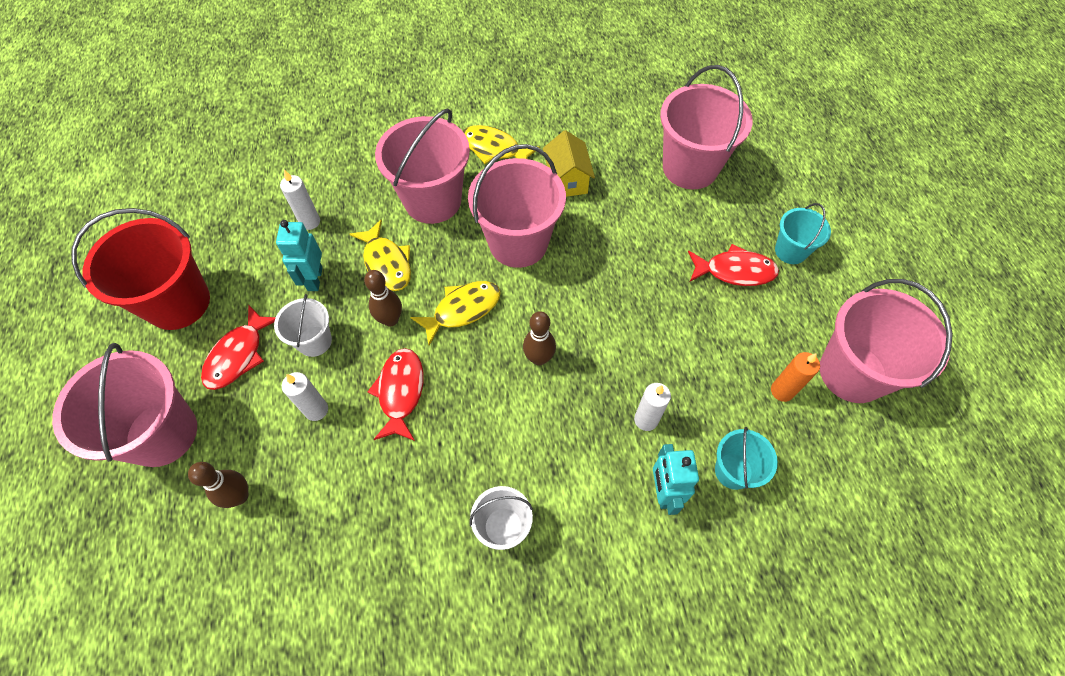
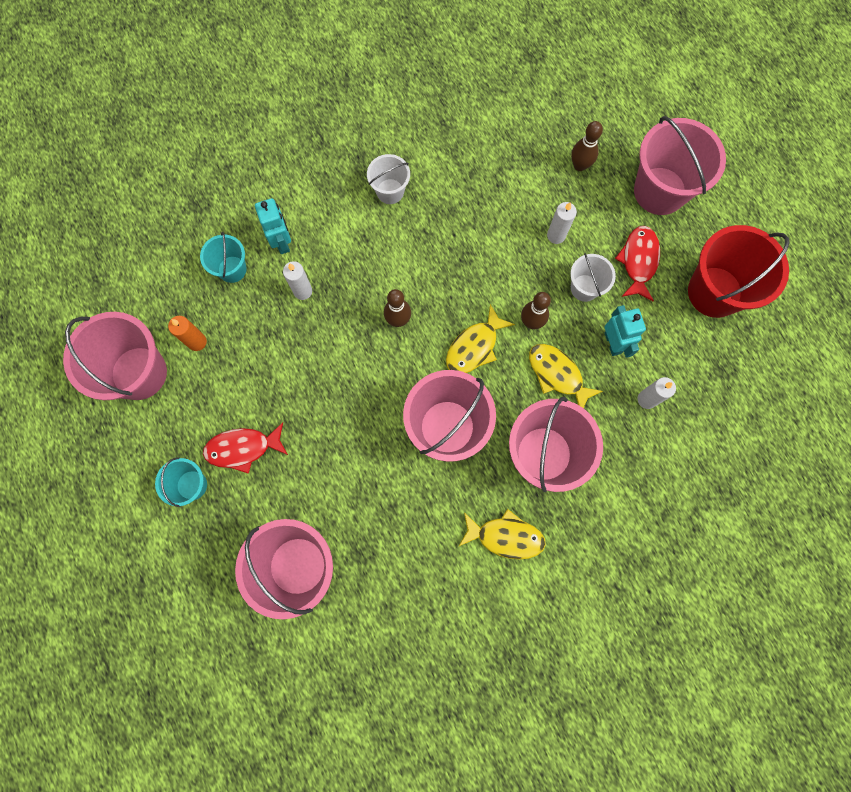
camera: 165 degrees right, 15 degrees up
(400, 392) = (498, 265): red fish -> none
(567, 180) = (420, 515): yellow house -> none

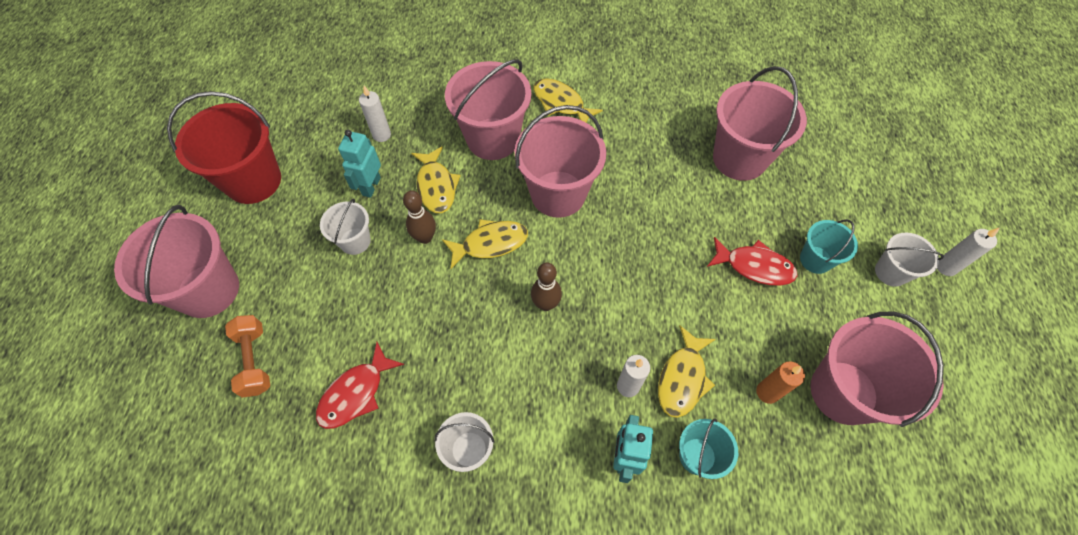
camera: 150 degrees left, 15 degrees down
(122, 508) = (891, 272): none -> white bucket
(264, 318) = (682, 378): none -> yellow fish
(556, 235) = (339, 302): white candle -> white candle (946, 267)
(579, 165) = (254, 360): brown bowling pin -> orange dumbbell
(638, 261) = (289, 238): red fish -> red fish (356, 393)

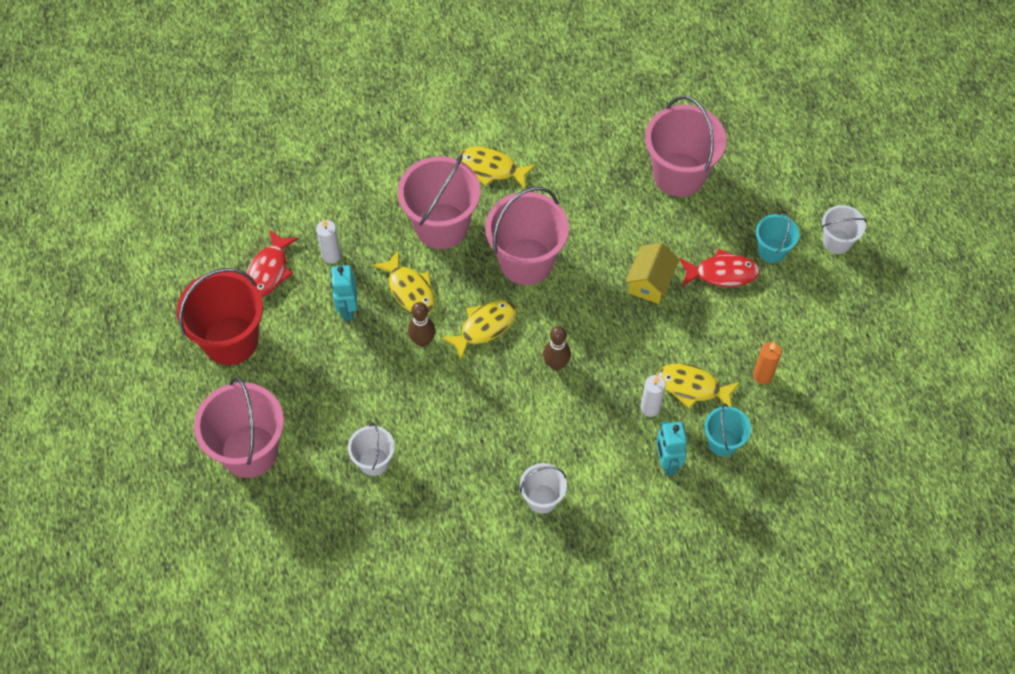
camera: 20 degrees left, 0 degrees up
(254, 360) = (327, 493): orange dumbbell -> none
(355, 241) = (360, 365): white bucket -> white bucket (374, 461)
(356, 393) = (428, 489): red fish -> red fish (269, 271)
(675, 252) = (650, 282): none -> yellow house
(682, 378) = (692, 387): yellow fish -> yellow fish turned 105 degrees clockwise
(843, 392) = (822, 355): pink bucket -> none
(946, 267) = (881, 222): white candle -> none

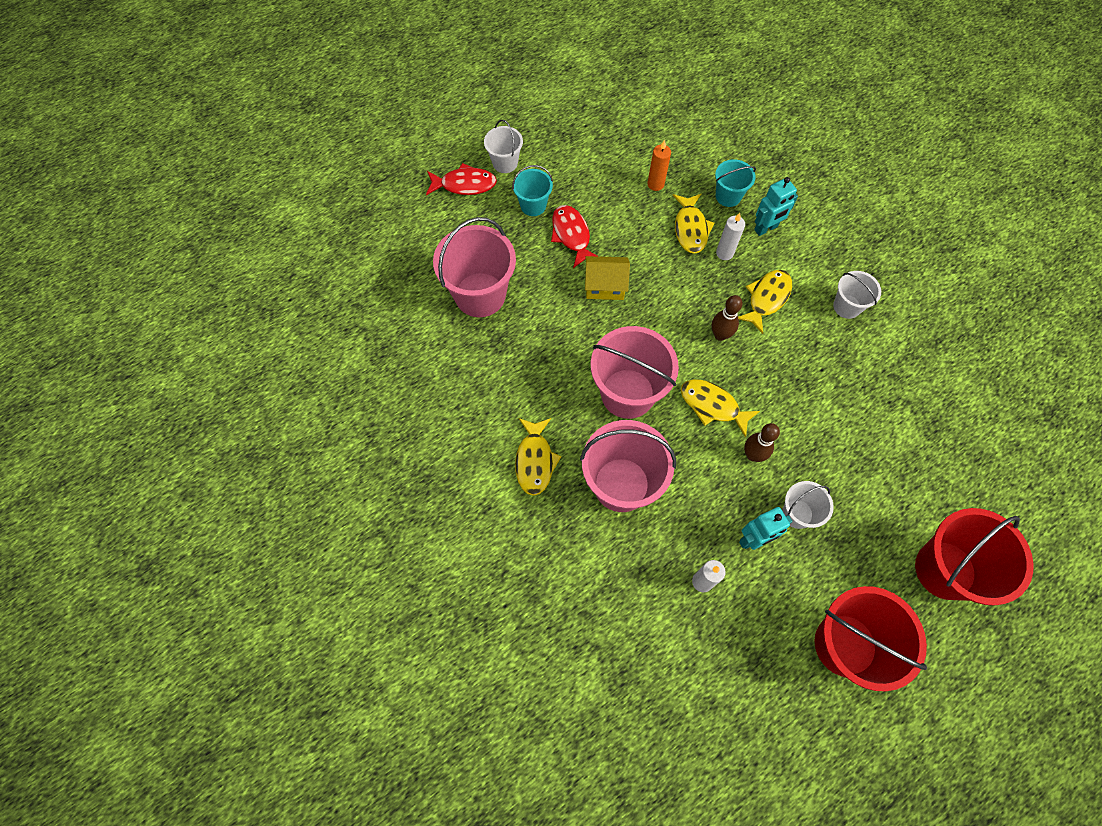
camera: 110 degrees left, 5 degrees up
(249, 451) = (945, 570): pink bucket -> red bucket
(269, 271) = (749, 641): red fish -> red fish (465, 184)
(374, 461) = (890, 451): white bucket -> white bucket (797, 513)
(410, 290) = (705, 487): yellow fish -> yellow fish (766, 298)

